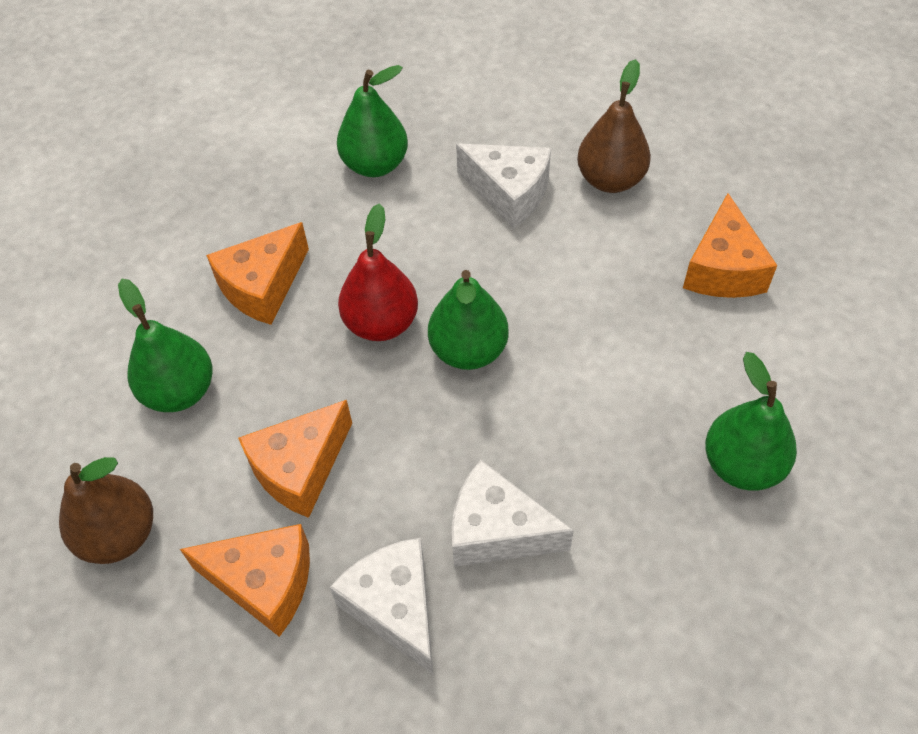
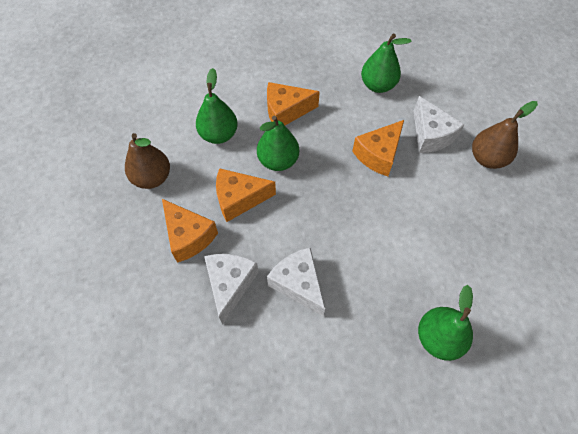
camera: 35 degrees right, 5 degrees up
(381, 323) = (323, 159): red pear -> none
(468, 350) = (351, 196): green pear -> green pear (278, 161)
(723, 269) = (510, 238): orange cheese -> orange cheese (378, 155)

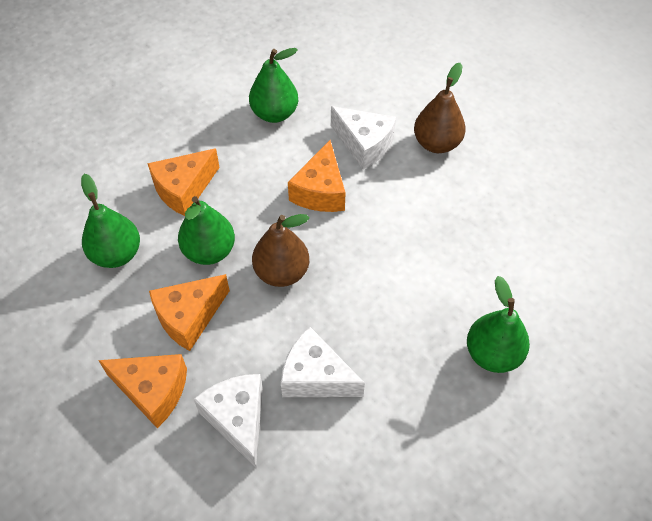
camera: 30 degrees left, 5 degrees down
(152, 178) = (61, 346): brown pear -> brown pear (281, 272)

